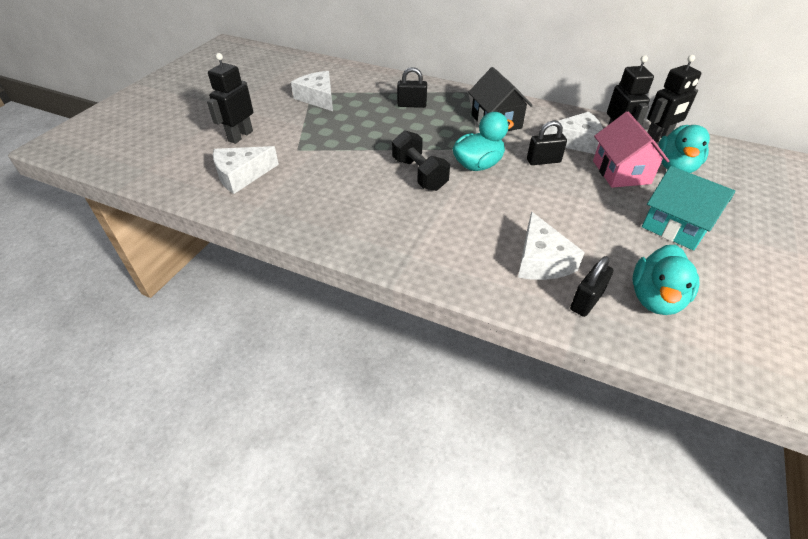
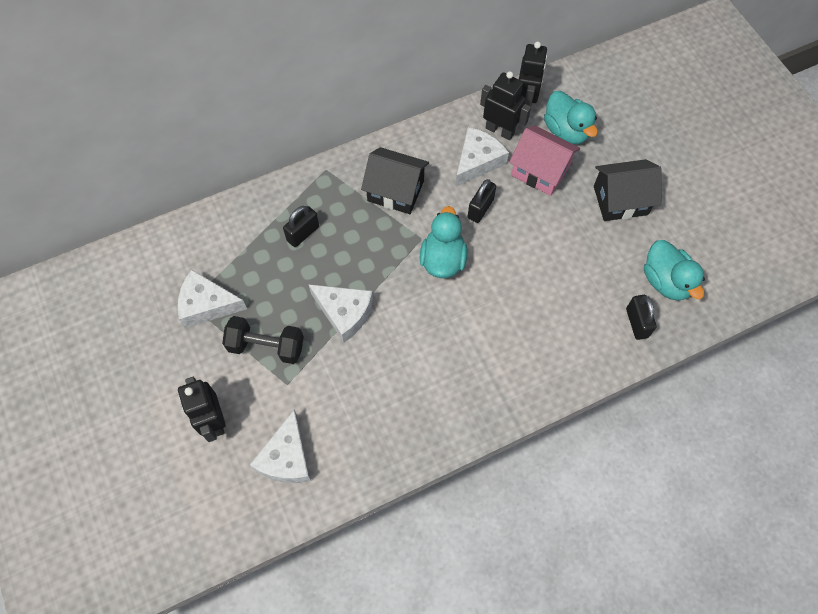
camera: 50 degrees left, 20 degrees up
(419, 174) = (415, 313): black dumbbell -> black dumbbell (266, 346)
(541, 260) = (581, 315): white cheese -> white cheese (344, 313)
(675, 226) = (620, 200): turquoise house -> black house

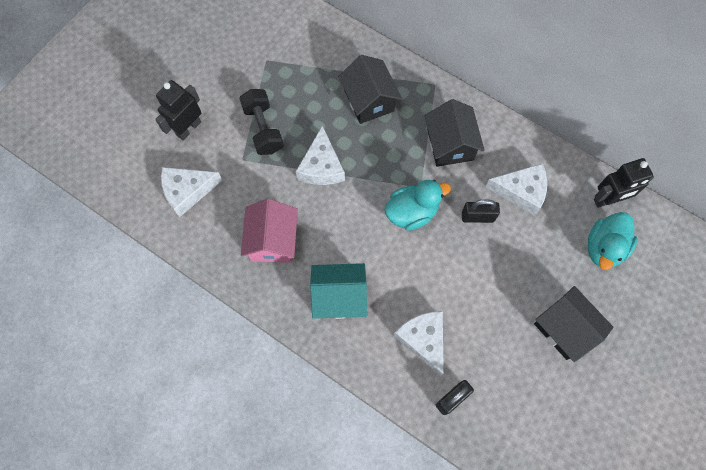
camera: 60 degrees right, 5 degrees up
(207, 304) = (272, 72): white cheese -> white cheese (423, 340)
(303, 233) = (369, 100): black padlock -> black house
(489, 367) = (339, 297): none -> turquoise house
(500, 130) = (564, 193): black robot -> none
(540, 171) = (547, 246): pink house -> pink house (272, 240)
(666, 281) = (509, 406): turquoise duck -> none

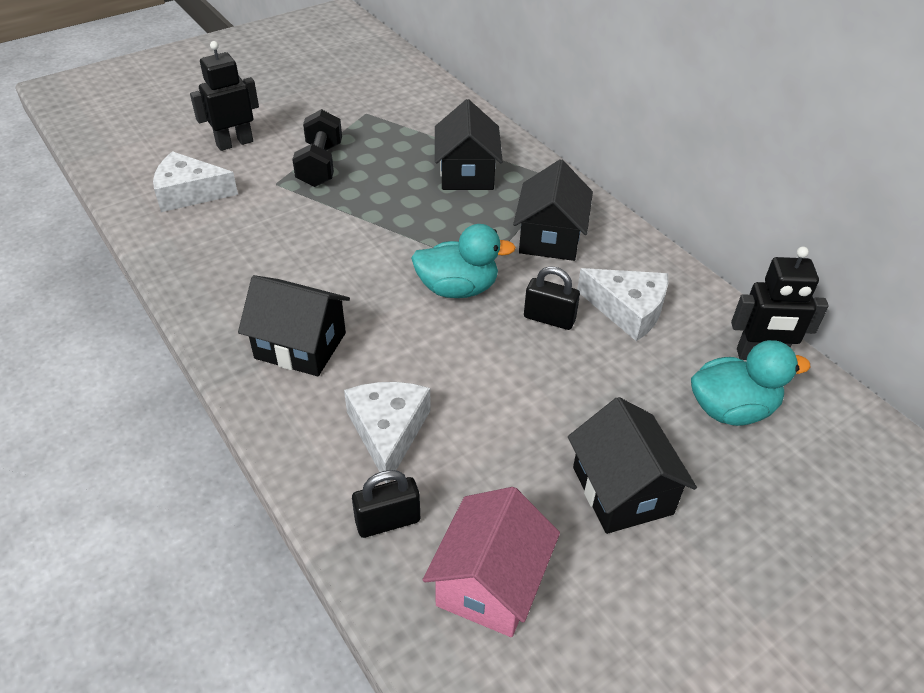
camera: 20 degrees right, 25 degrees down
(272, 240) = (255, 264): pink house -> pink house (490, 583)
(321, 166) = (367, 214): white cheese -> none
(339, 297) = (300, 345): turquoise house -> black house
(604, 248) = (731, 409): turquoise duck -> turquoise duck turned 150 degrees counterclockwise

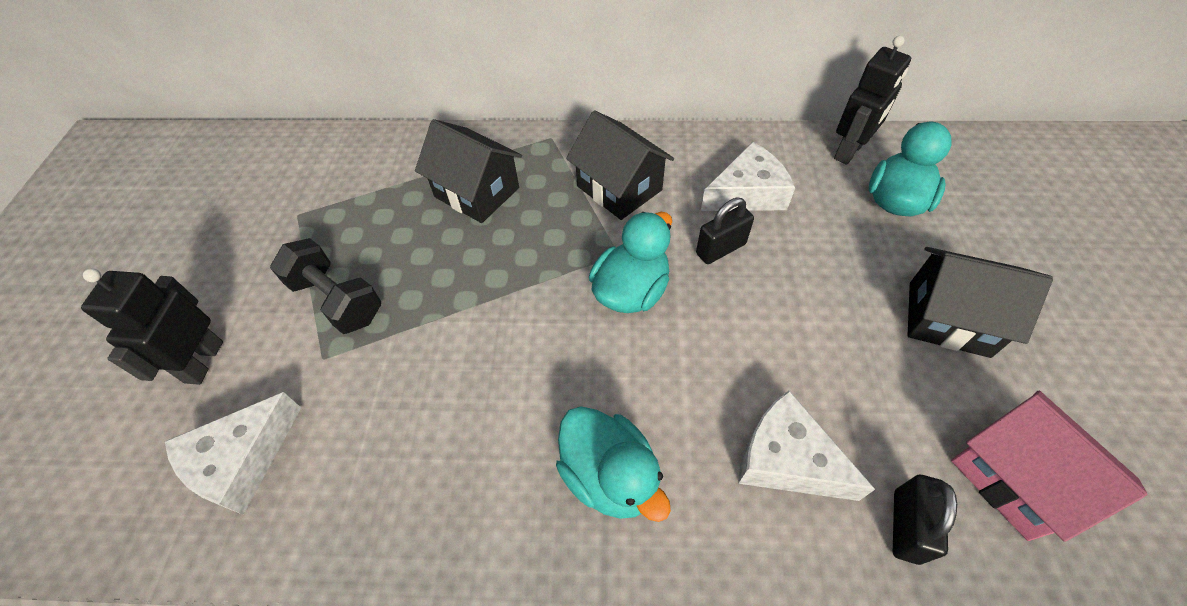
camera: 50 degrees left, 10 degrees up
(300, 345) = (609, 476): black house -> turquoise duck

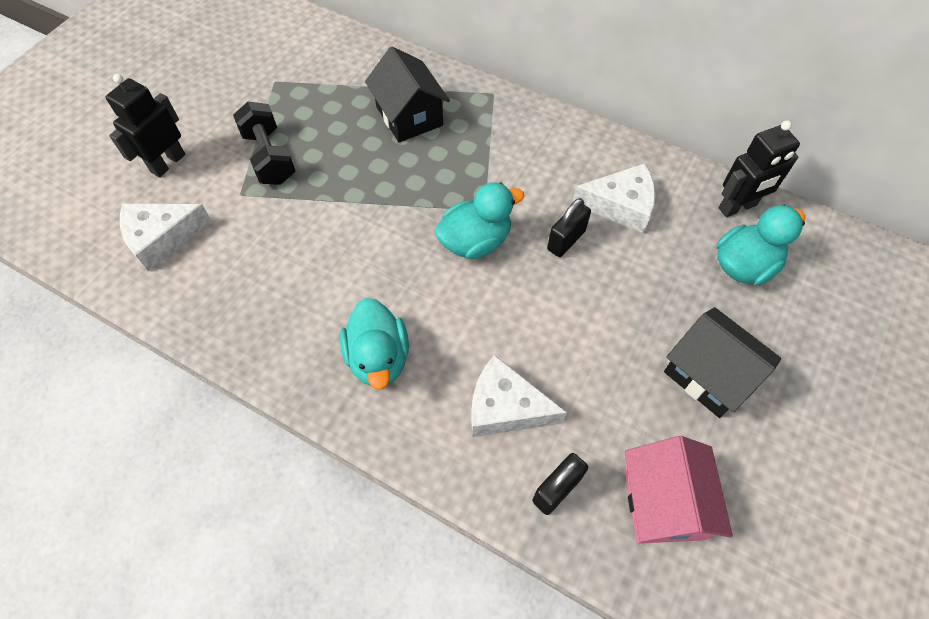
camera: 25 degrees right, 5 degrees up
(619, 188) = (519, 158): black house -> none
(720, 249) = (566, 240): black padlock -> black padlock turned 45 degrees counterclockwise
(787, 459) = (505, 407): white cheese -> white cheese turned 45 degrees counterclockwise

